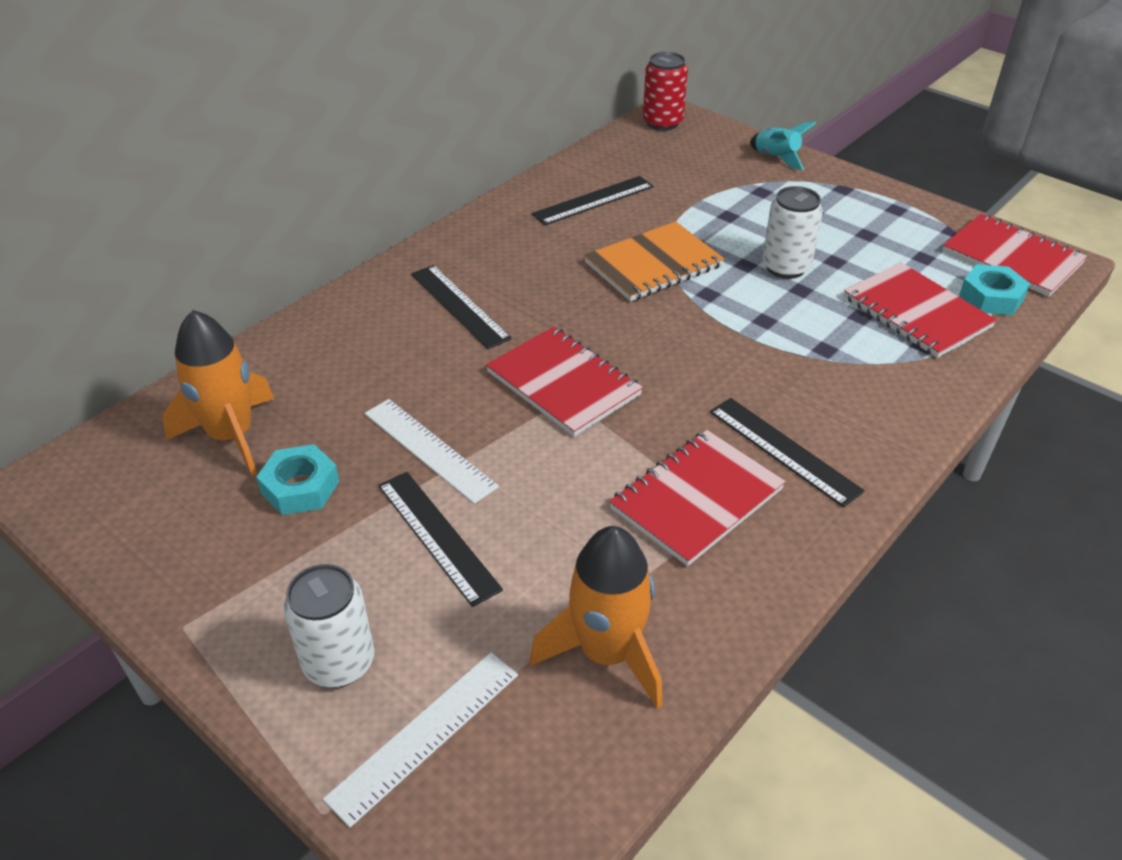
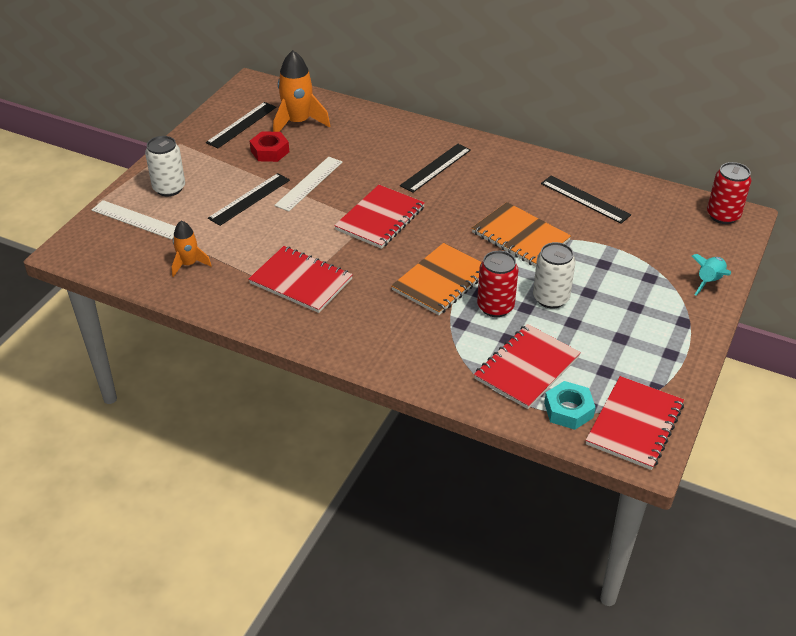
camera: 75 degrees right, 0 degrees up
(300, 487) = (270, 151): turquoise nut -> red nut
(607, 653) = (189, 264): orange rocket -> orange rocket, size x0.59
(730, 350) = (441, 281): none -> orange notebook
(784, 450) = (353, 312): black ruler -> black ruler (242, 125)
(795, 314) = (495, 307): none -> red can

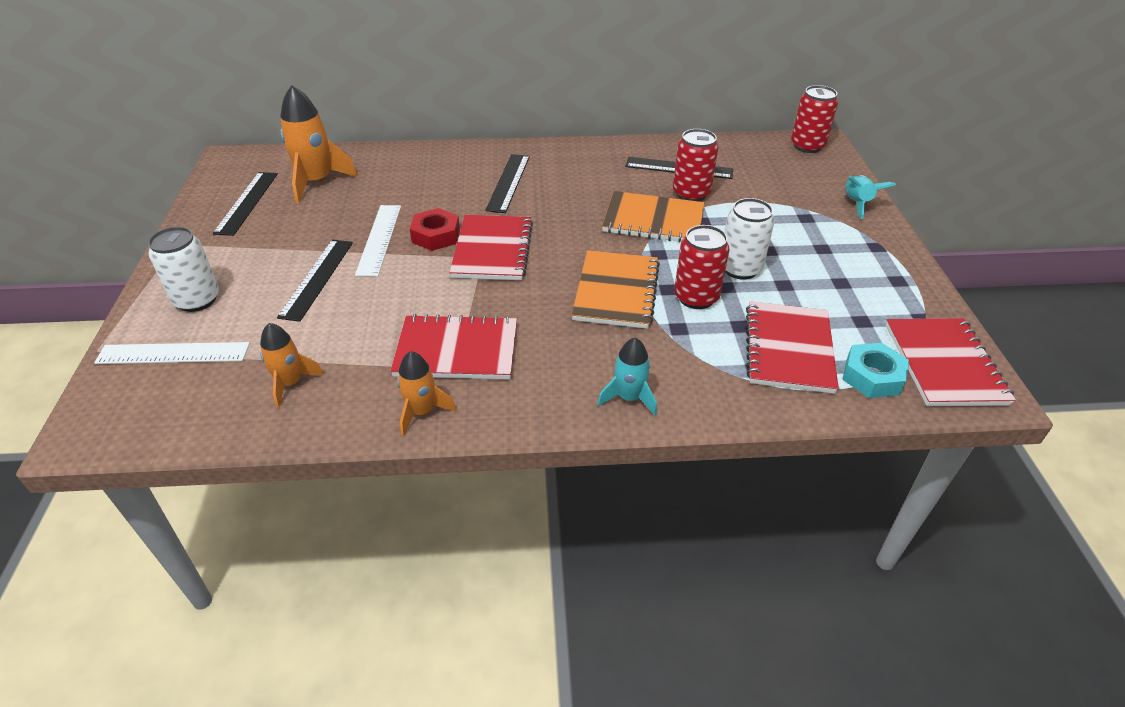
camera: 30 degrees left, 0 degrees up
(251, 312) = (422, 412): none -> orange rocket
(270, 151) = (304, 220): red nut -> red nut (436, 235)
(384, 355) = (629, 398): none -> turquoise rocket
(573, 225) = (691, 194): none -> red can

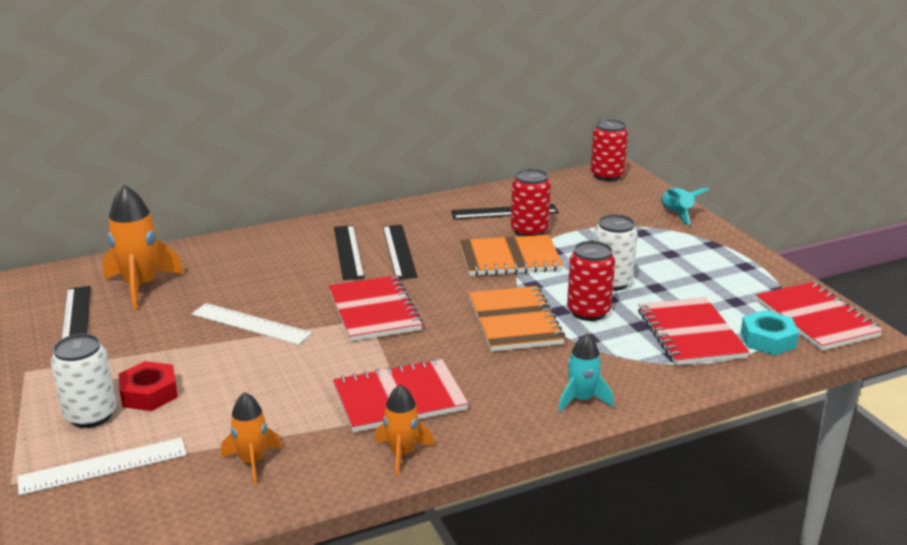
camera: 20 degrees left, 15 degrees down
(317, 278) = (211, 370): black ruler -> black ruler (399, 251)
(379, 239) = (250, 324): white ruler -> white ruler turned 45 degrees counterclockwise
(436, 235) = (307, 310): red nut -> red nut (149, 393)

